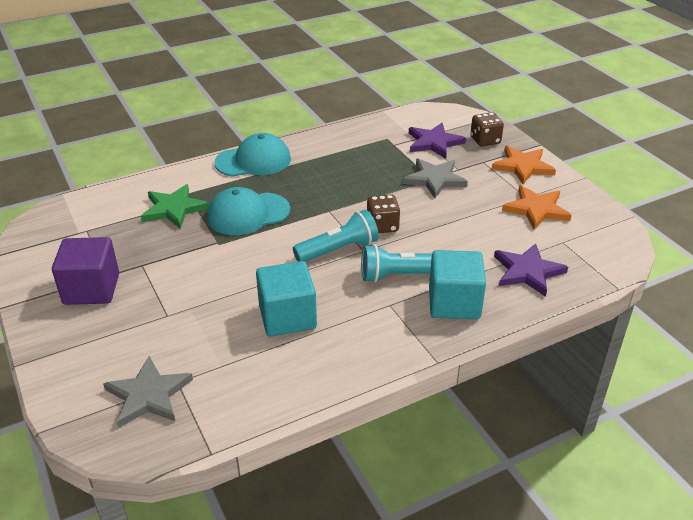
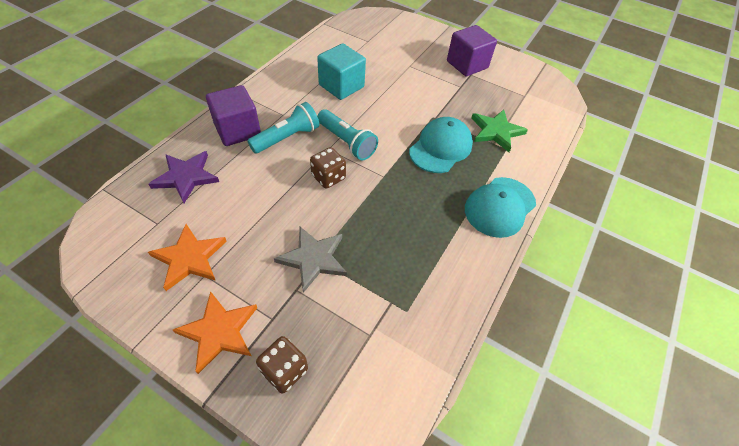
camera: 145 degrees right, 15 degrees up
(148, 395) = (374, 33): grey star -> none
(338, 249) = (347, 142): turquoise flashlight -> turquoise flashlight turned 75 degrees counterclockwise
(434, 143) = (347, 330): purple star -> none
(454, 303) = (237, 130): turquoise cube -> purple cube

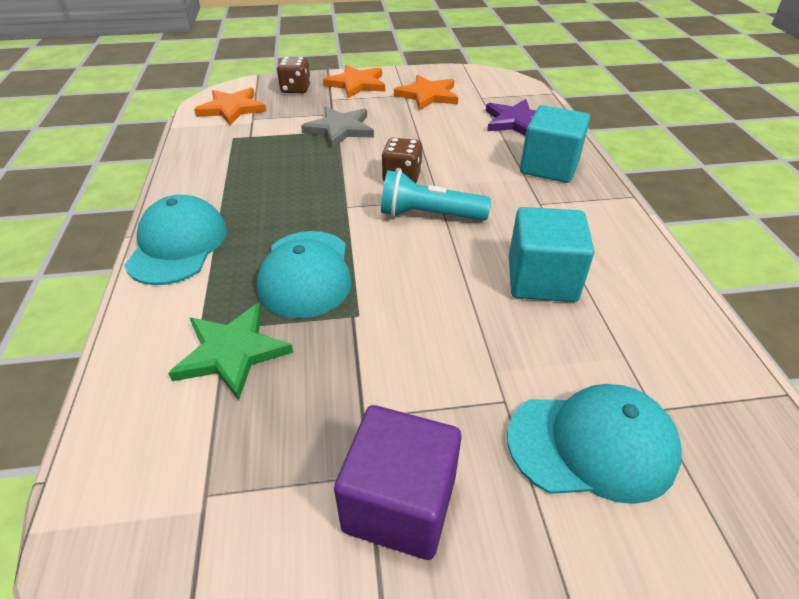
camera: 145 degrees right, 10 degrees down
(237, 130) = (549, 167): purple cube -> turquoise cube
(287, 138) = (494, 186): turquoise flashlight -> none
(377, 373) = (232, 109): none -> orange star
(398, 45) = (592, 444): none -> turquoise cap

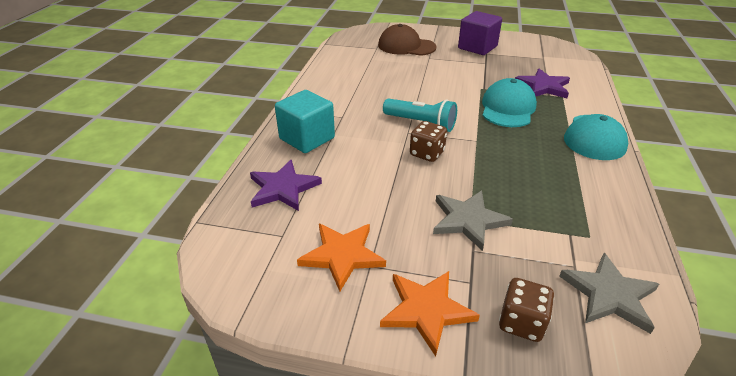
camera: 160 degrees left, 5 degrees down
(232, 109) = (609, 294): orange star -> grey star
(232, 352) = (543, 86): green star -> purple star
(542, 279) = (380, 84): turquoise cube -> none
(592, 444) = (406, 46): turquoise cap -> brown cap

